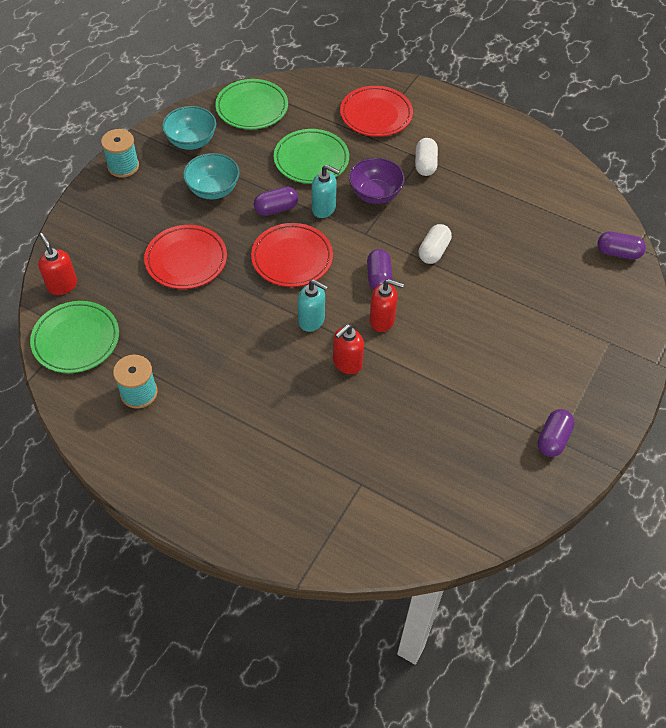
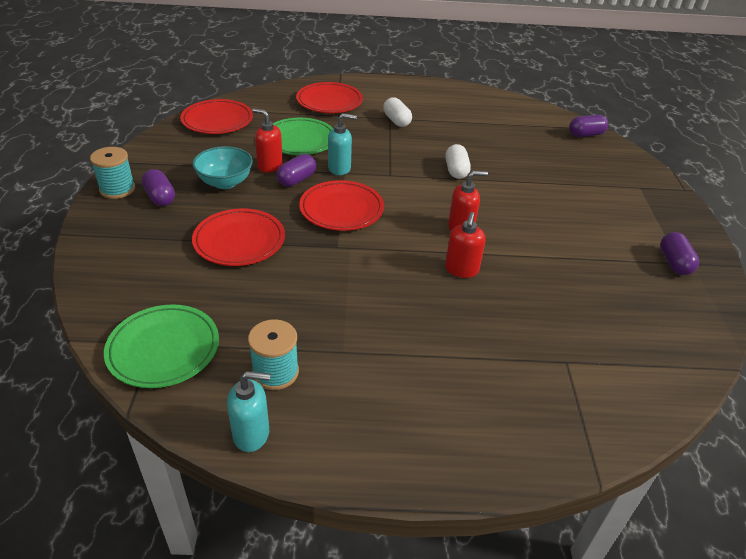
camera: 30 degrees left, 15 degrees down
(62, 285) = (112, 304): red soap dispenser -> red soap dispenser (270, 166)
(191, 141) = (176, 155): turquoise bowl -> none
(252, 108) = (217, 121): green plate -> red plate
(312, 320) = (400, 249): turquoise soap dispenser -> turquoise soap dispenser (252, 434)
(375, 194) = (374, 148): purple bowl -> none
(378, 277) = (429, 200): purple capsule -> purple capsule (160, 197)

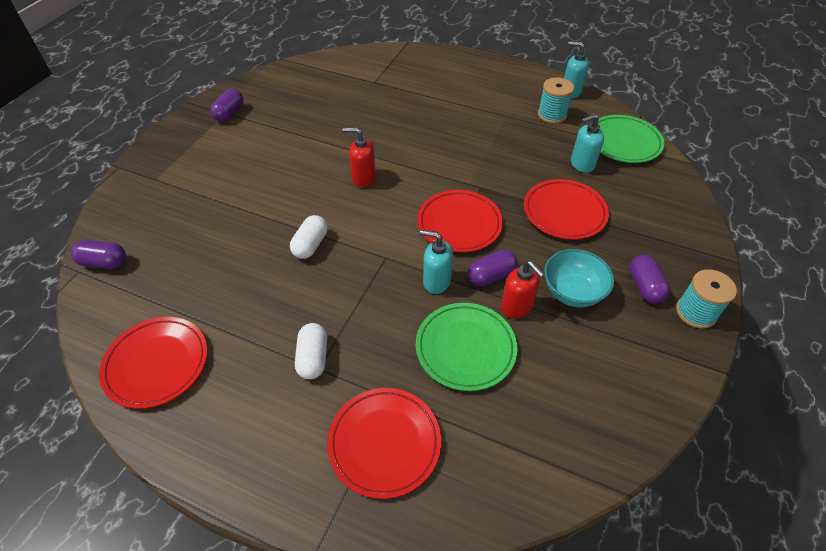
camera: 155 degrees left, 10 degrees up
(217, 121) = (575, 434): red plate -> red plate (157, 364)
(223, 300) = (581, 164): none -> turquoise soap dispenser
(461, 270) = (392, 145): red soap dispenser -> none

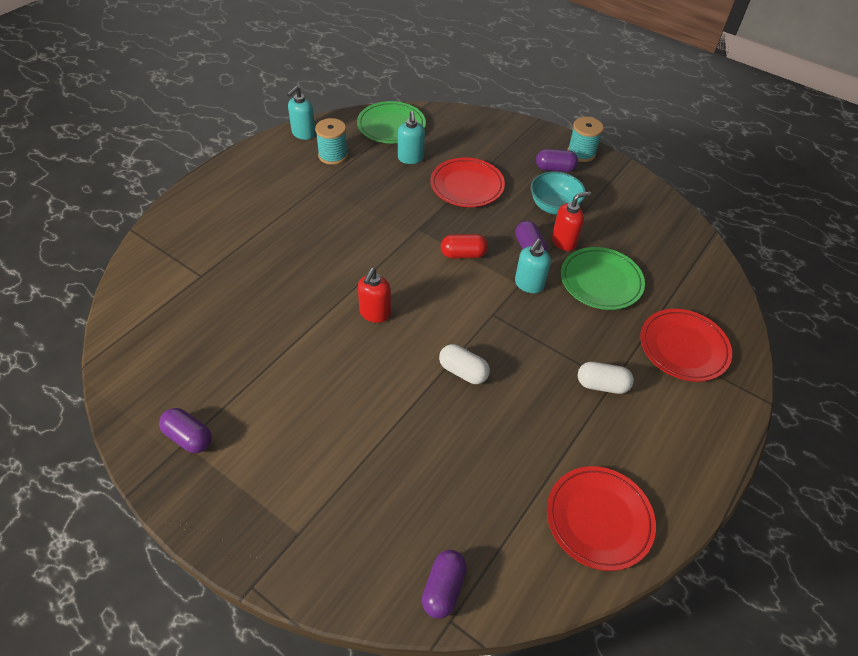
camera: 80 degrees left, 0 degrees up
(459, 224) = (463, 254): red plate -> red capsule

